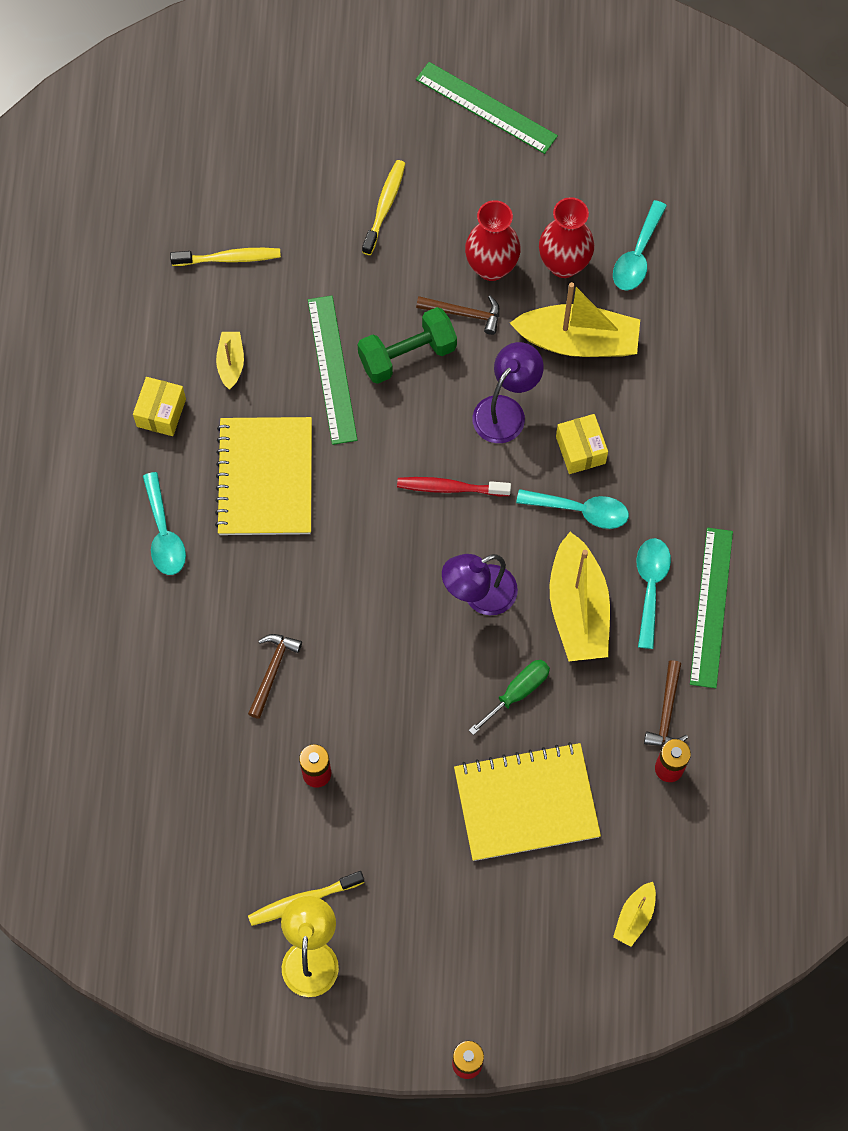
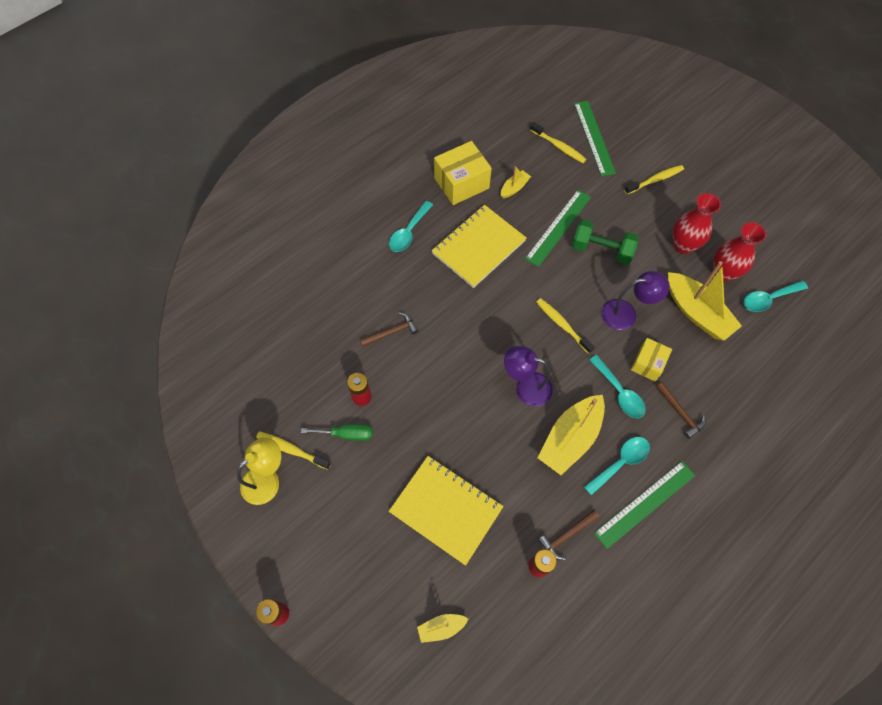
camera: 45 degrees right, 5 degrees down
(161, 412) = (461, 183): yellow box -> yellow box, size x1.64
(450, 487) = (562, 325): red toothbrush -> yellow toothbrush
(464, 314) = (648, 254): brown hammer -> brown hammer (680, 413)
(486, 107) = (749, 176): green ruler -> green ruler (594, 137)
(517, 692) = (497, 450): green screwdriver -> green screwdriver (347, 434)

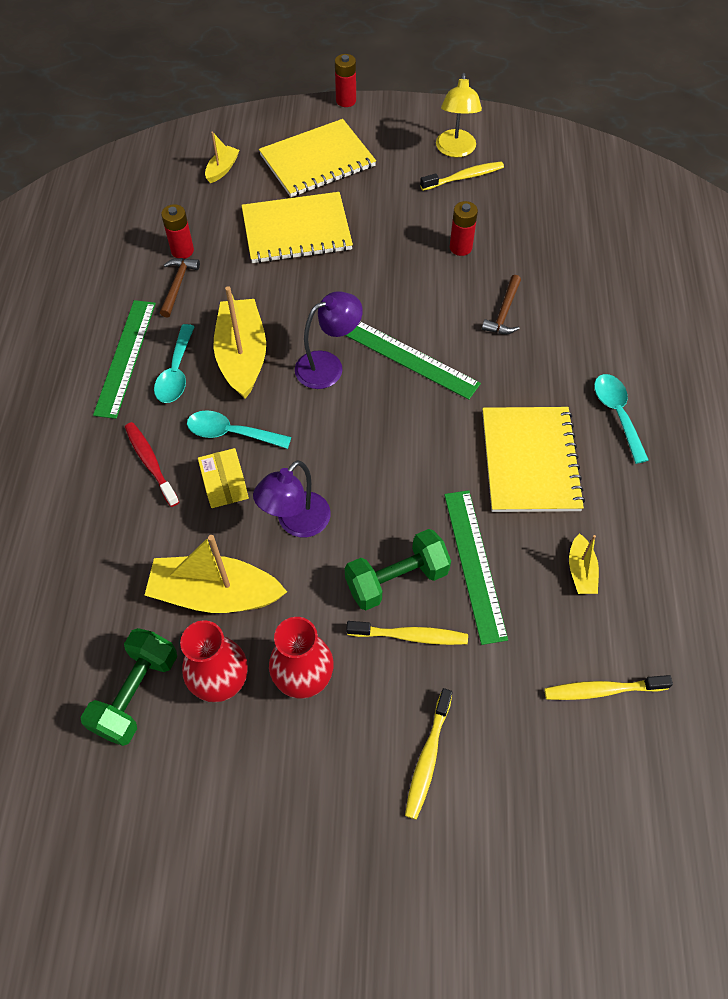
camera: 135 degrees right, 5 degrees down
(347, 434) = (437, 216): green screwdriver -> none
(366, 565) = (317, 161): none -> yellow notebook
(461, 183) = (643, 521): yellow box -> none
(562, 325) = (353, 452): yellow toothbrush -> yellow toothbrush (410, 636)
(594, 137) = (576, 755): green ruler -> green ruler (411, 359)
(680, 413) = (150, 463): brown hammer -> red toothbrush
(768, 299) = (136, 693): turquoise spoon -> green dumbbell

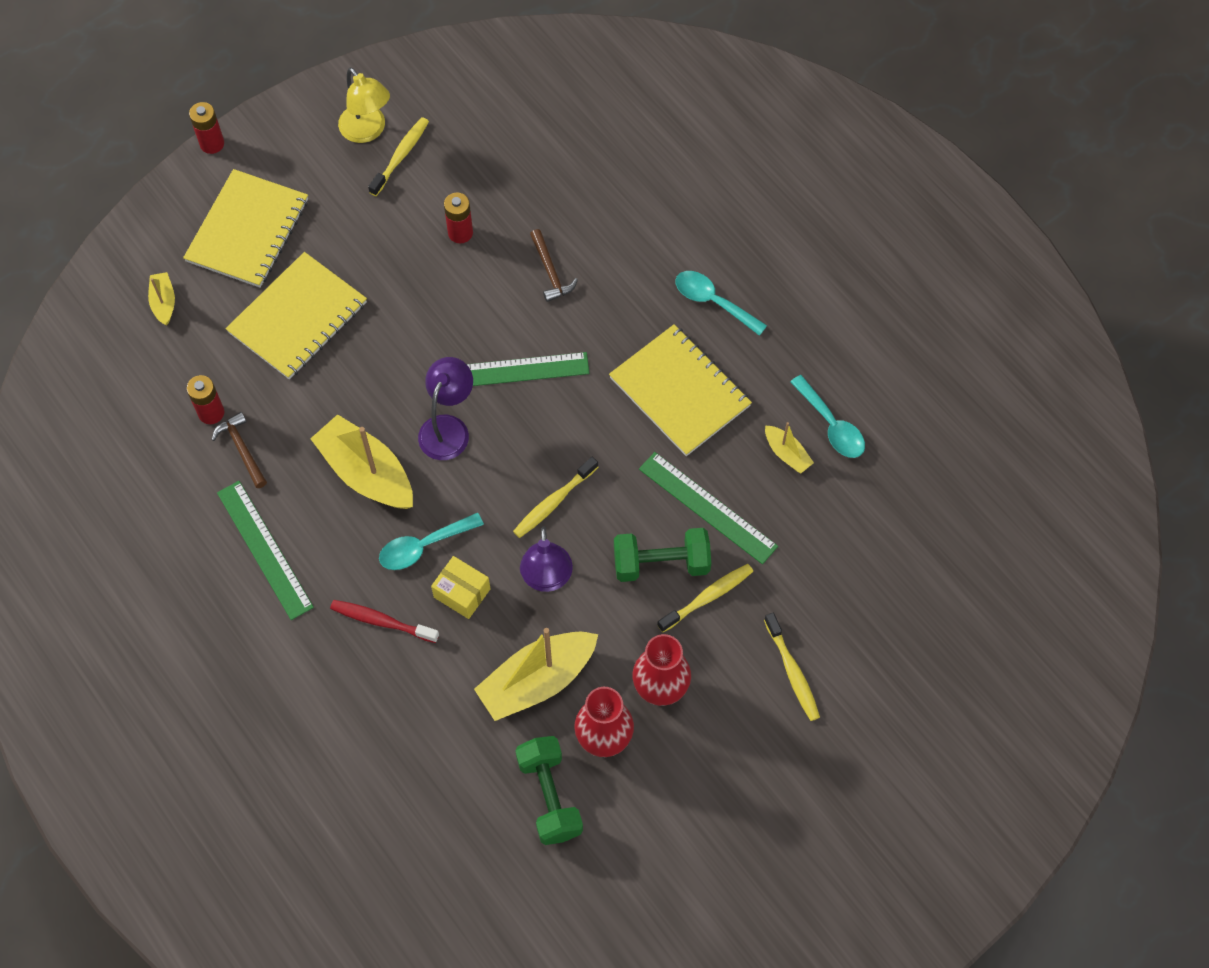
camera: 40 degrees left, 5 degrees up
(176, 373) = (324, 530): turquoise spoon -> turquoise spoon (831, 425)
(396, 579) = (661, 563): green dumbbell -> green dumbbell turned 60 degrees clockwise
(602, 690) = (868, 531): yellow toothbrush -> yellow toothbrush (553, 502)

